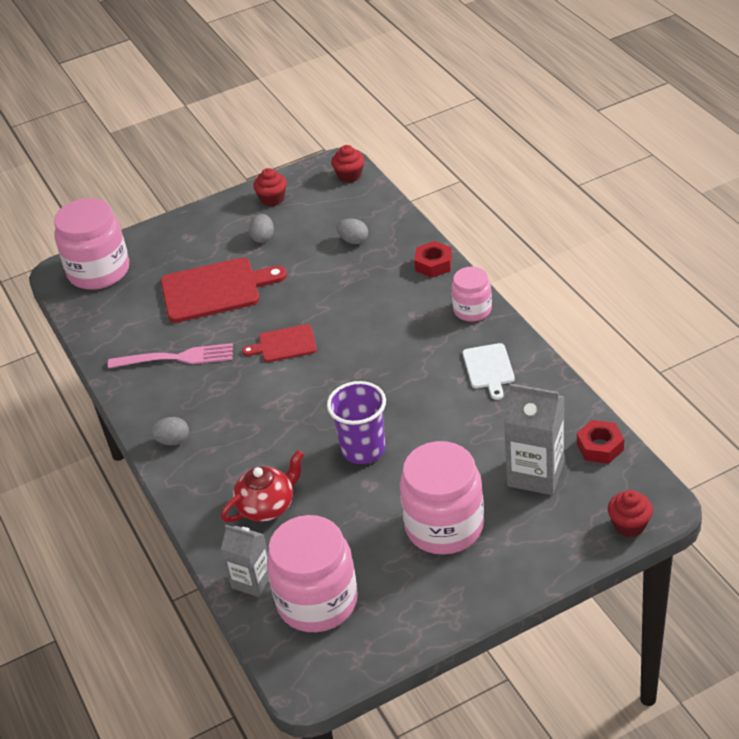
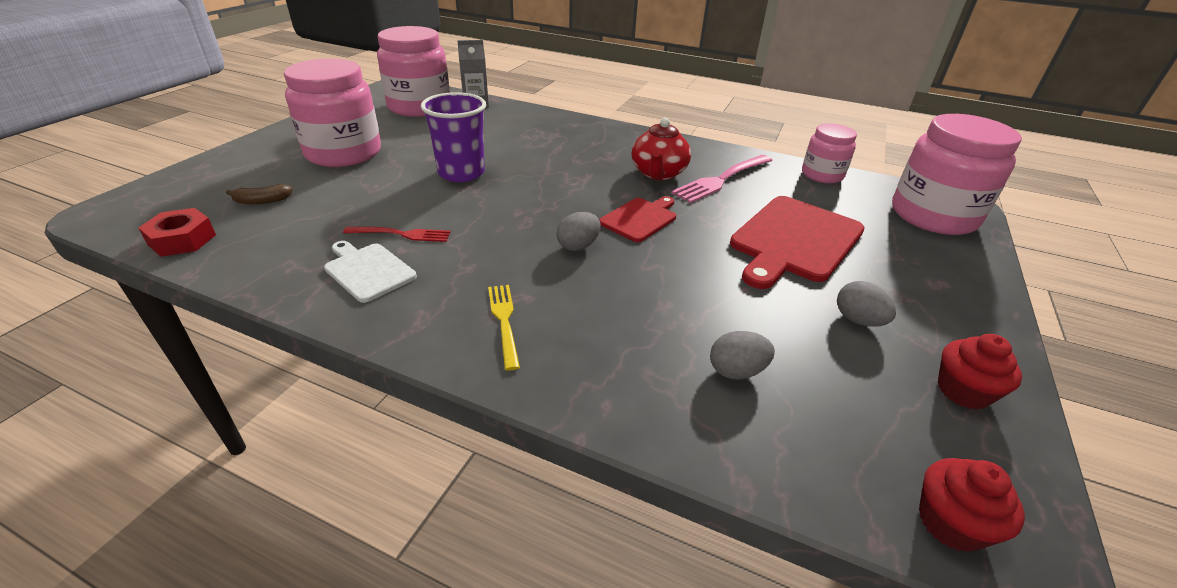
camera: 135 degrees right, 5 degrees down
(173, 441) = (632, 139): grey egg -> grey egg (578, 246)
(267, 506) = (507, 130): red teapot -> red teapot (658, 173)
(433, 264) = (565, 384): red nut -> none
(435, 304) = (504, 321): none -> yellow fork
(452, 393) = (401, 234): none -> red fork
(472, 310) = (441, 334): pink jar -> pink jar (822, 175)
(535, 474) = (262, 201): grey carton -> brown banana
(629, 525) = (142, 194): red cupcake -> none

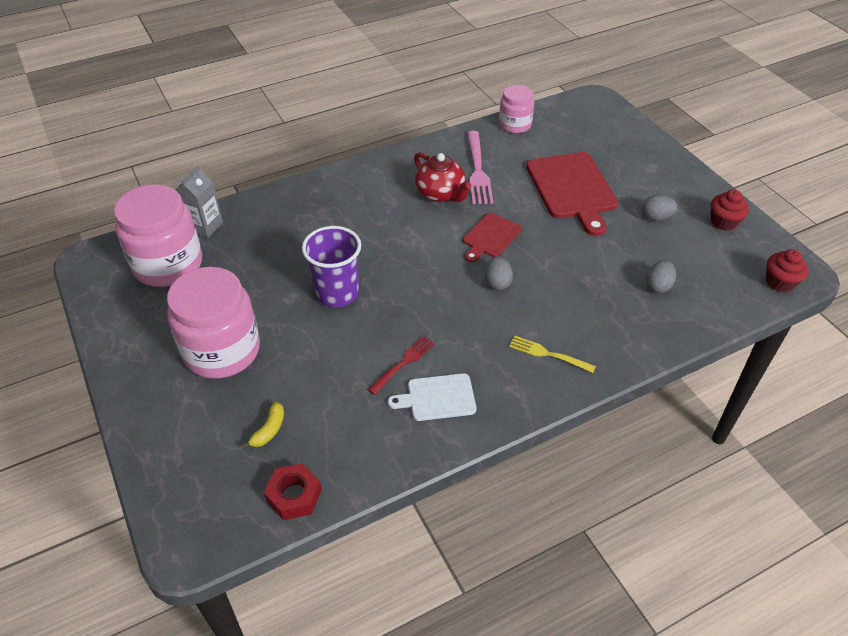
camera: 50 degrees left, 10 degrees up
(262, 201) = (269, 430): brown banana -> yellow banana
(640, 218) = (490, 237): red cutting board -> red cutting board turned 135 degrees counterclockwise
(933, 216) = (597, 119): pink jar -> none

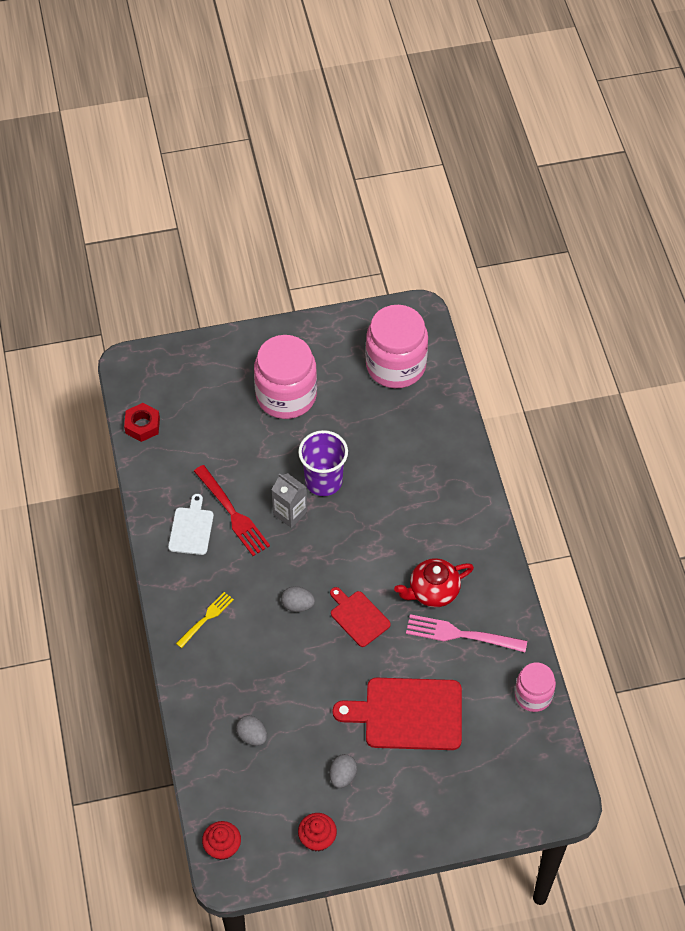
camera: 105 degrees right, 10 degrees up
(205, 226) = (438, 394): grey carton -> grey carton (290, 513)
(269, 430) = (201, 417): yellow banana -> none
(403, 363) = (232, 513): red fork -> red fork, size x1.62

